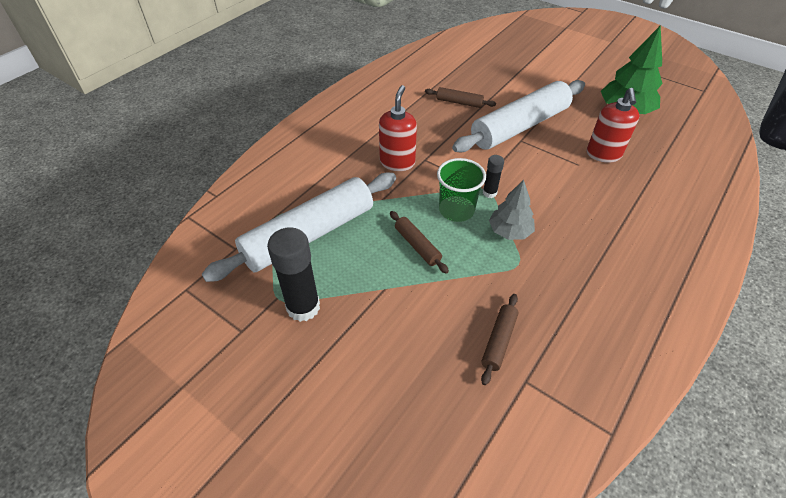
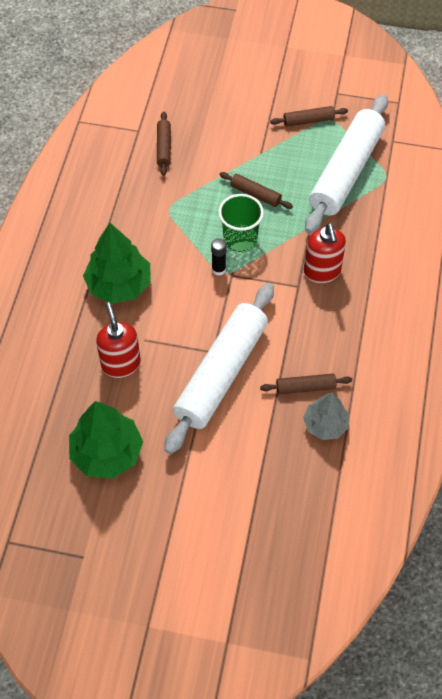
camera: 155 degrees right, 10 degrees up
(303, 307) = (308, 120): black glue stick -> brown rolling pin
(509, 231) = (186, 235): grey tree -> grey tree (325, 424)
(593, 210) = (119, 285): none -> green tree

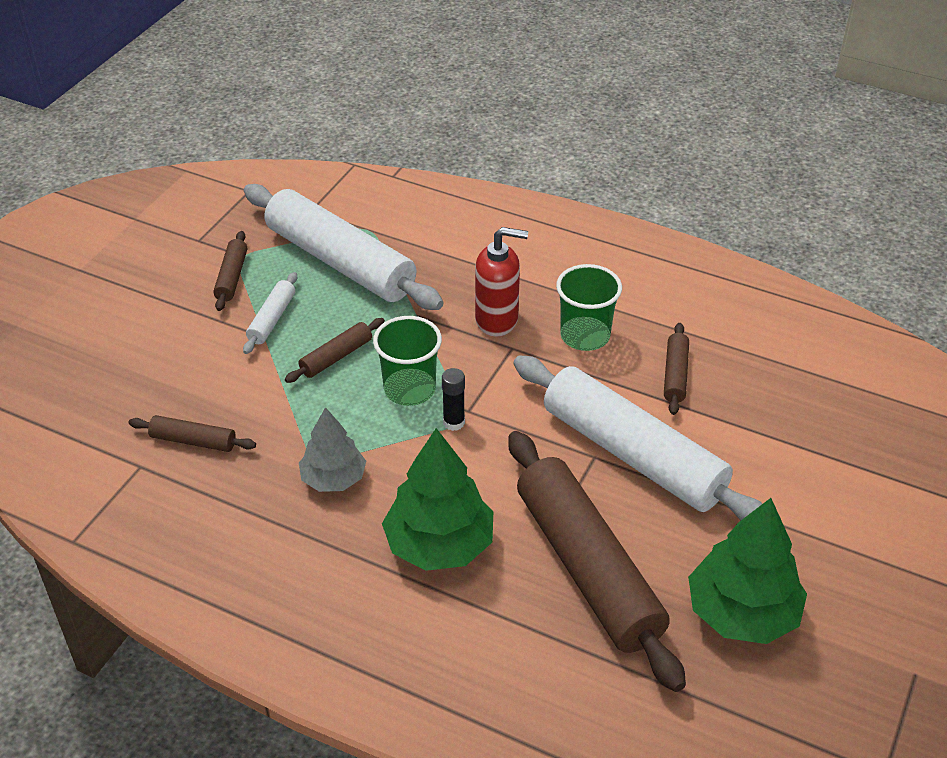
camera: 75 degrees left, 15 degrees down
(121, 364) = (588, 568): red soap dispenser -> brown rolling pin
(277, 152) = (272, 319): none -> white rolling pin
(325, 326) = (585, 336): none -> green cup
(325, 424) = (735, 368): grey tree -> grey tree (333, 478)

